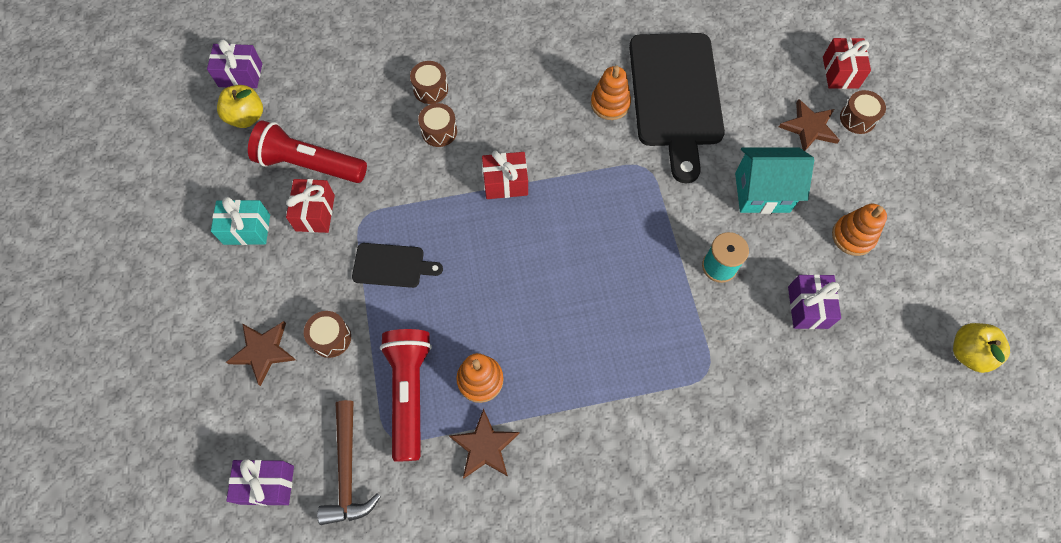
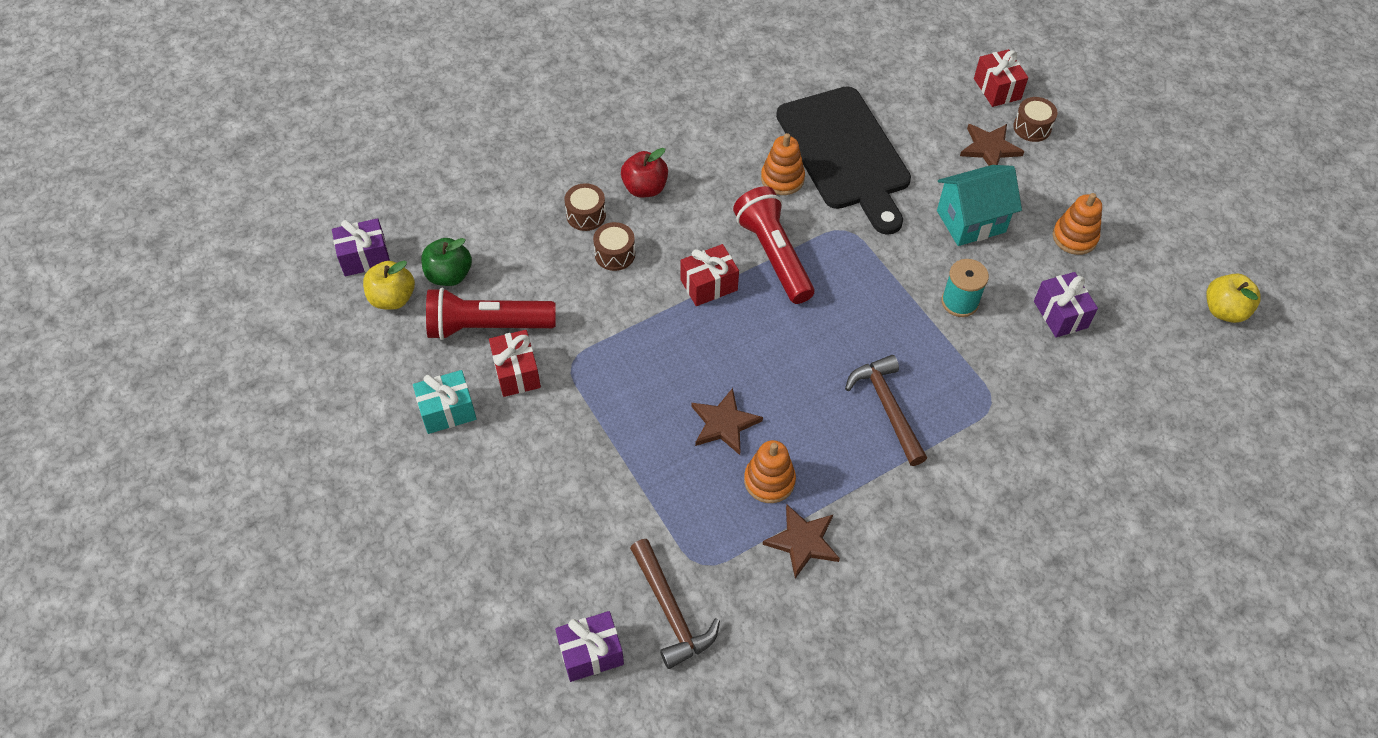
camera: 20 degrees left, 10 degrees down
(263, 351) = (524, 526): brown star -> brown star (724, 424)
(299, 110) = (449, 275): none -> green apple
(331, 338) = (592, 490): brown drum -> none
(392, 265) = (625, 399): black cutting board -> none
(409, 393) = (701, 517): red flashlight -> red flashlight (773, 255)
(489, 79) = (645, 188): none -> red apple
(611, 346) = (887, 407): none -> brown hammer

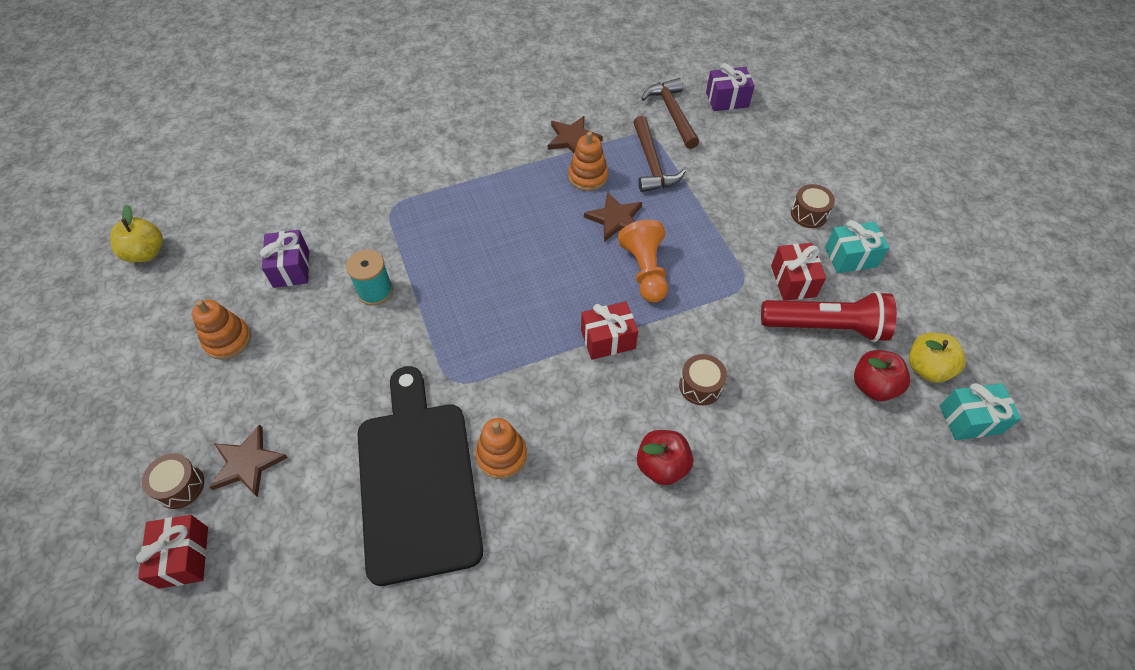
camera: 170 degrees left, 0 degrees up
(365, 257) = (970, 419): purple gift -> turquoise gift
(449, 275) = (873, 386): green apple -> red apple
(586, 215) = (731, 439): brown drum -> brown drum (809, 214)
(680, 362) = (645, 271): none -> orange pawn
(773, 255) = (536, 362): red flashlight -> none
(887, 407) = (478, 214): brown hammer -> brown hammer (652, 163)
(971, 221) = (320, 372): turquoise house -> none

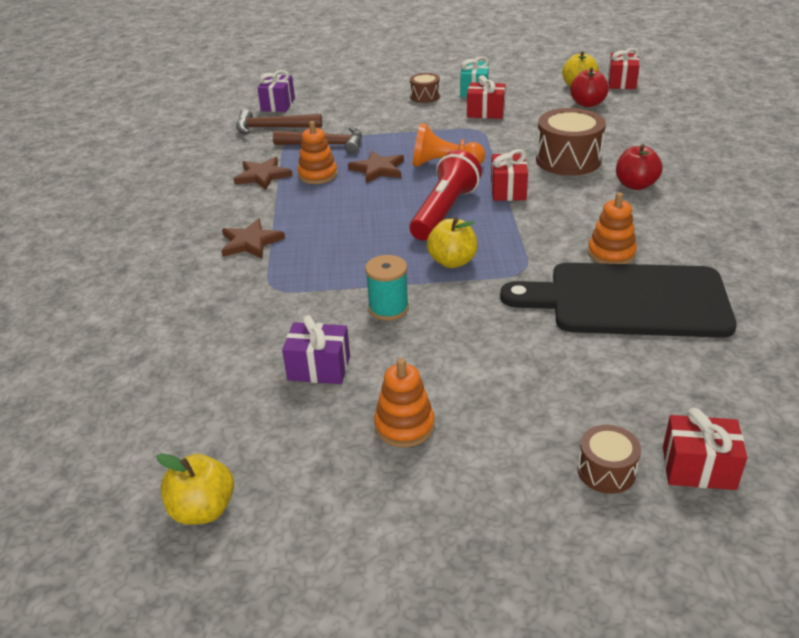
camera: 70 degrees left, 20 degrees down
(247, 463) = (586, 413): brown star -> brown star (250, 242)
(457, 320) = (452, 261): none -> yellow apple
(700, 386) = (568, 160): brown drum -> brown drum, size x1.85
(825, 326) = (532, 109): red flashlight -> red flashlight (444, 212)
(970, 419) = (622, 82): turquoise gift -> red gift

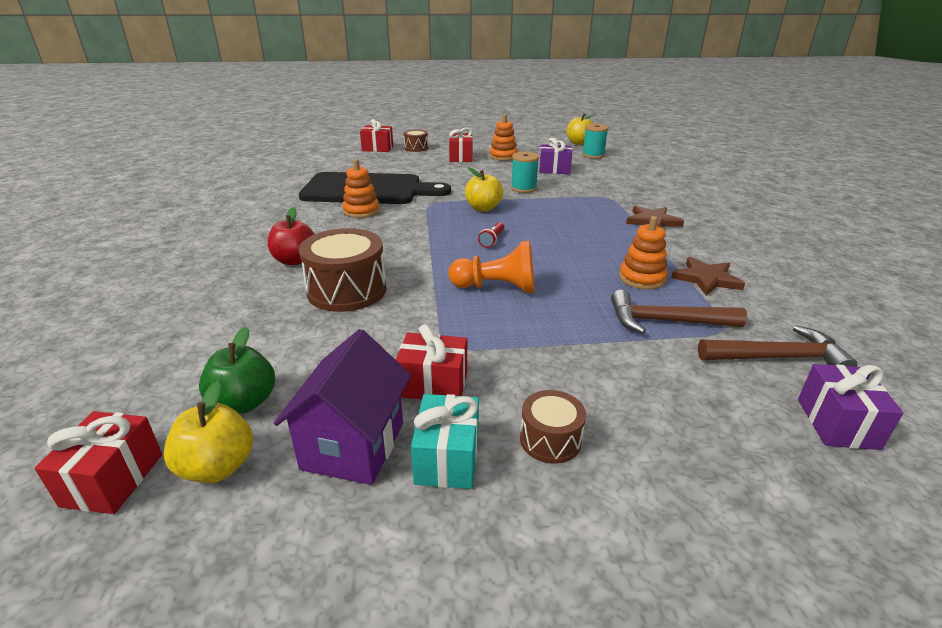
camera: 175 degrees right, 5 degrees down
(210, 434) = (593, 155): none -> turquoise spool
(378, 169) = (574, 284): brown star -> none
(444, 212) = (492, 240): red flashlight -> red flashlight, size x0.42
(508, 190) = (428, 258): red gift -> red gift (460, 157)
(520, 93) = (353, 446): none -> purple house
(587, 104) = (244, 402): red apple -> green apple

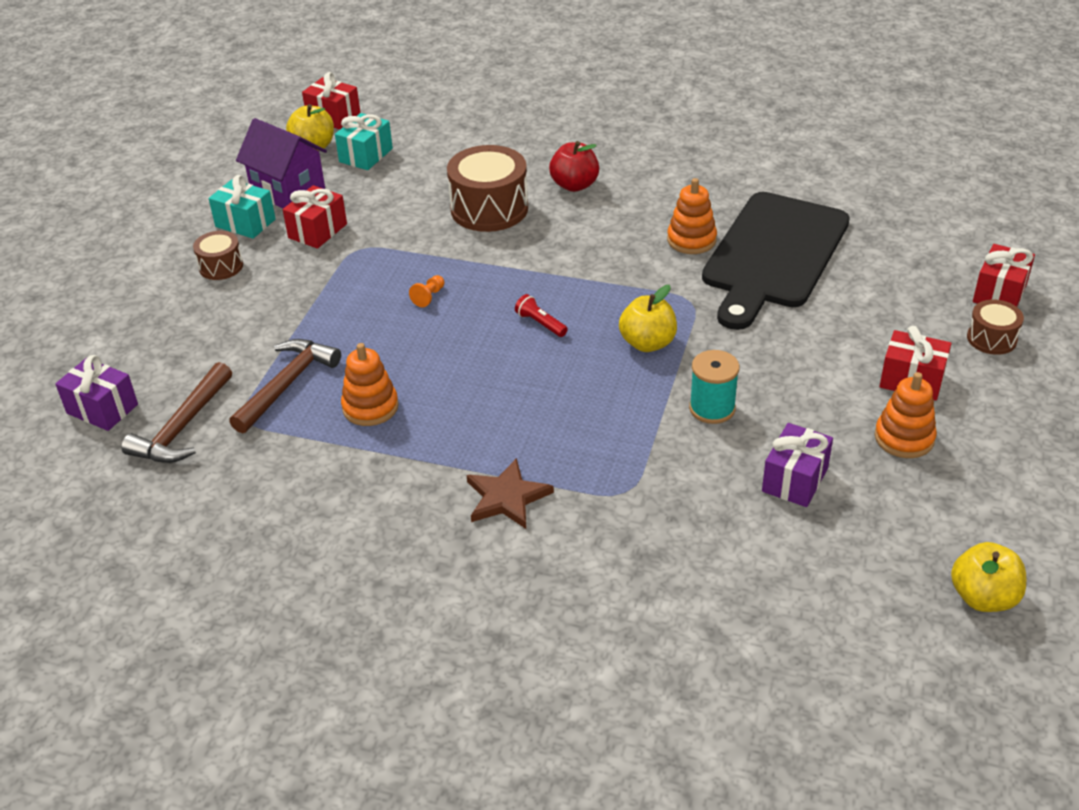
camera: 115 degrees right, 10 degrees up
(244, 402) = (366, 155): green apple -> turquoise gift
(497, 288) = (429, 297): orange pawn -> orange pawn, size x0.44
(593, 155) = (874, 579): turquoise spool -> none
(706, 279) = (330, 460): brown star -> none

